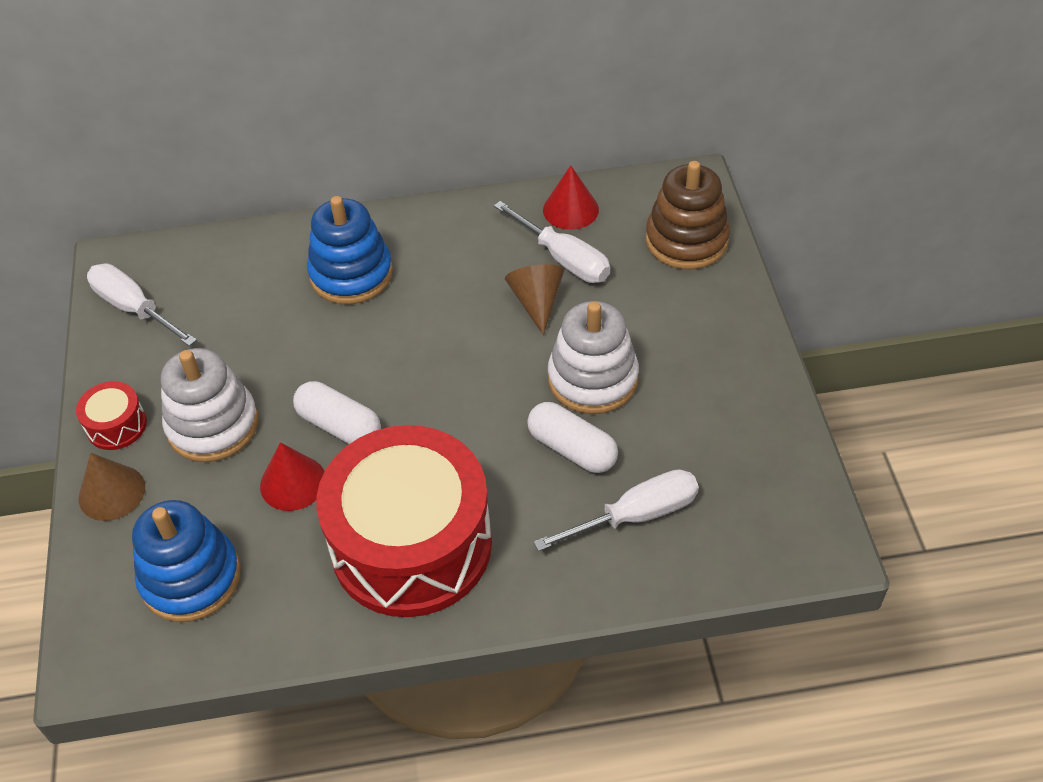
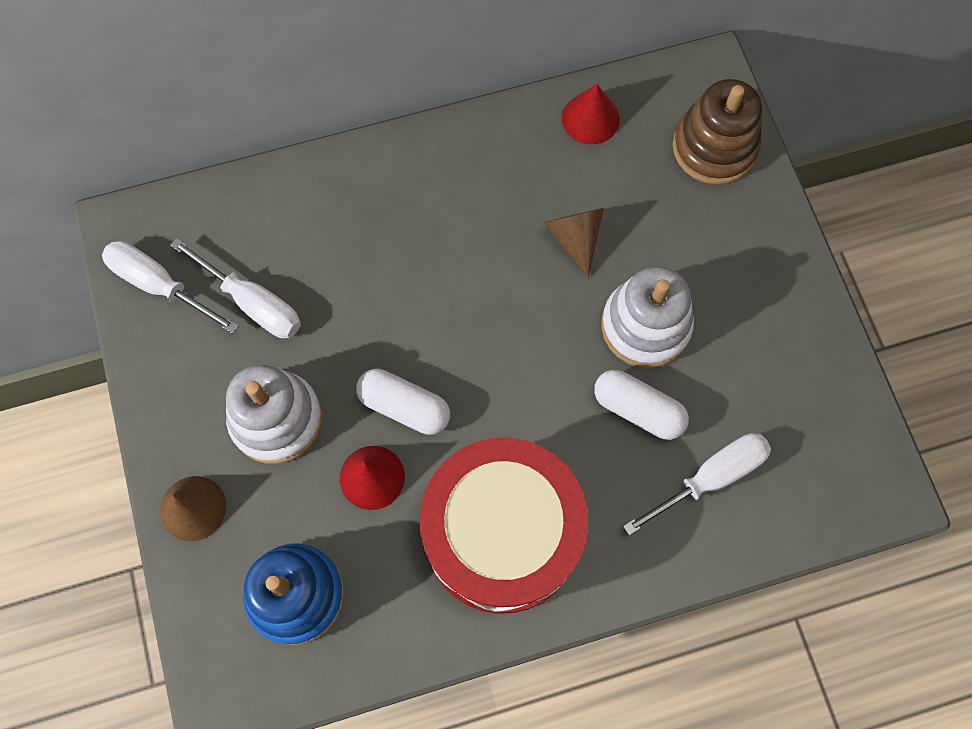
camera: 10 degrees left, 20 degrees up
(116, 425) = (178, 430): red drum -> none
(351, 274) = (378, 221): blue stacking toy -> none
(563, 258) = (593, 182): white screwdriver -> white screwdriver (252, 303)

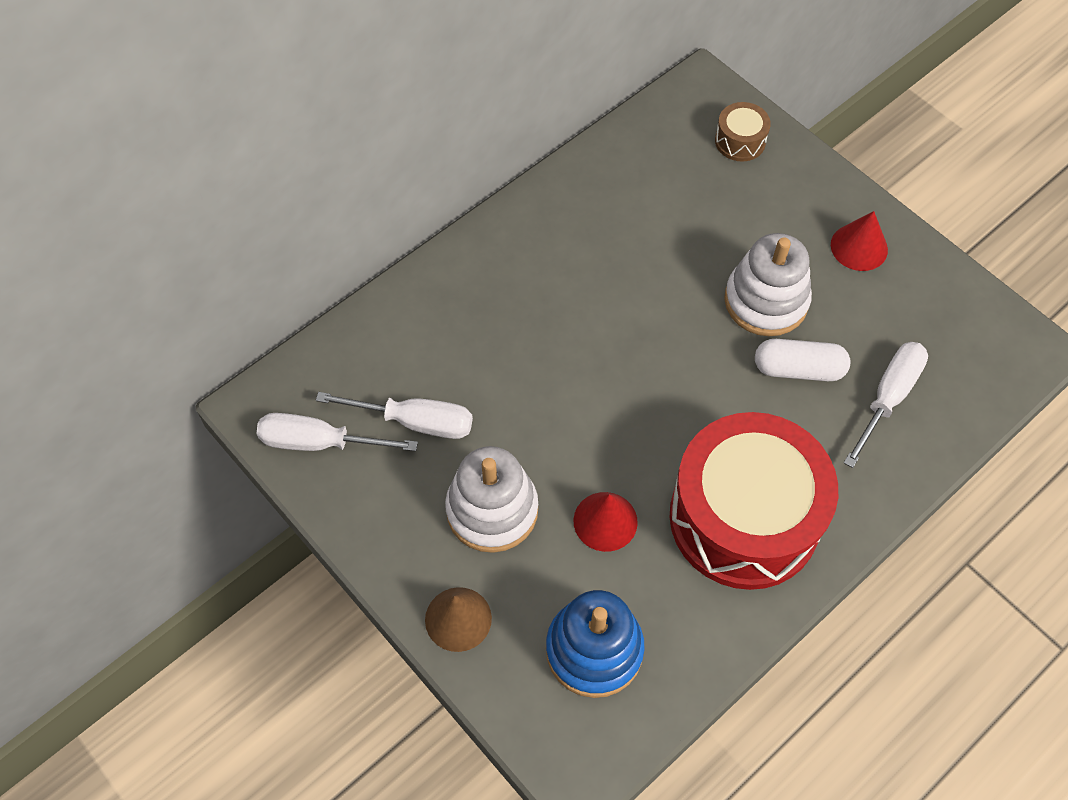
camera: 25 degrees left, 10 degrees down
(404, 406) = (600, 450): white capsule -> none
(575, 238) = (667, 256): brown cone -> none
(590, 118) = (625, 157): red cone -> red cone (859, 247)
(714, 147) = (740, 141): brown stacking toy -> brown drum

